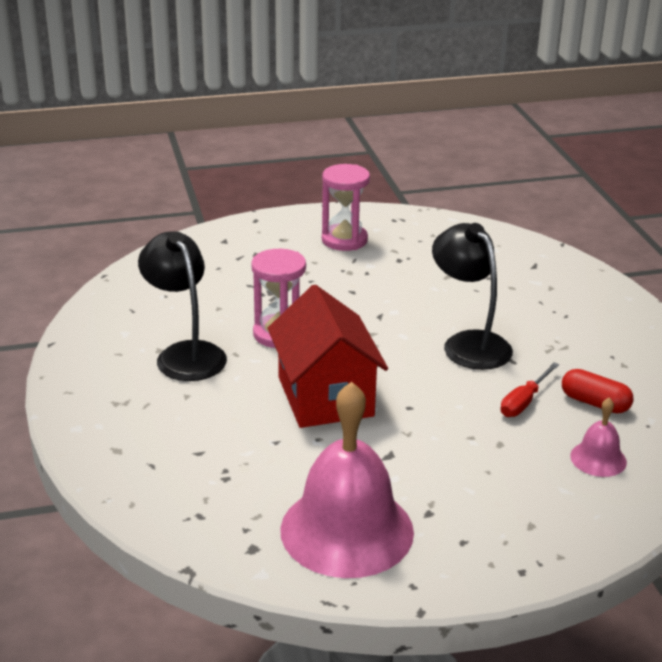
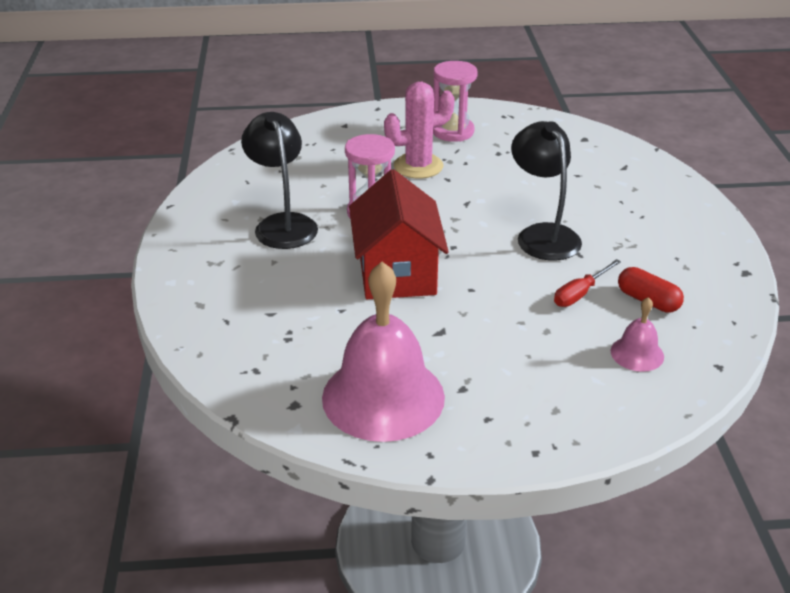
camera: 10 degrees right, 5 degrees up
(317, 280) = (418, 166): none -> pink cactus

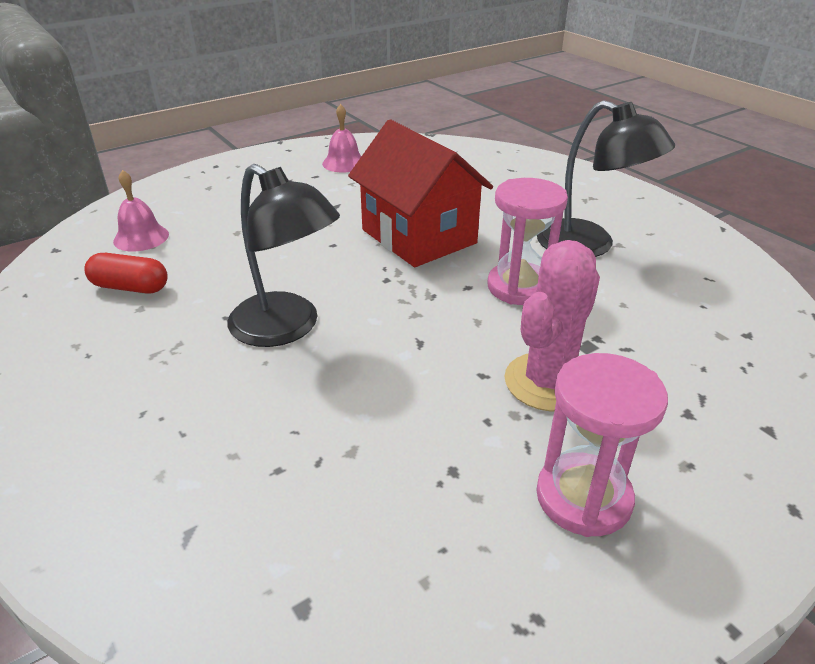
camera: 150 degrees right, 0 degrees up
(383, 397) = (344, 163): pink bell -> pink bell, size x0.45
(580, 293) = (213, 272): red screwdriver -> none

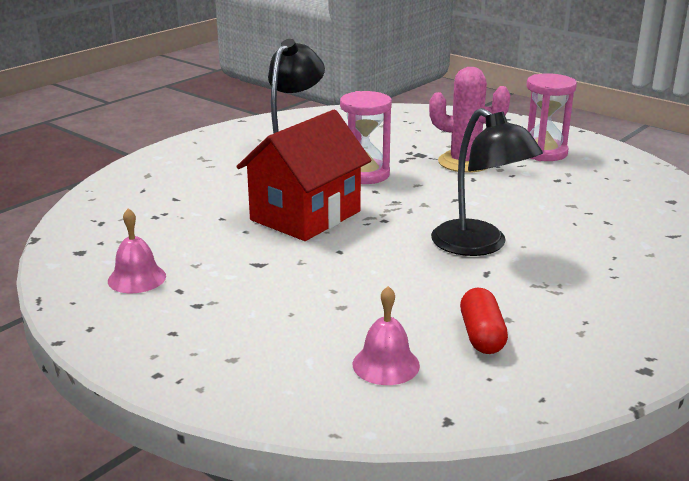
camera: 105 degrees left, 10 degrees down
(286, 328) = (479, 245): black lamp -> black lamp turned 120 degrees clockwise

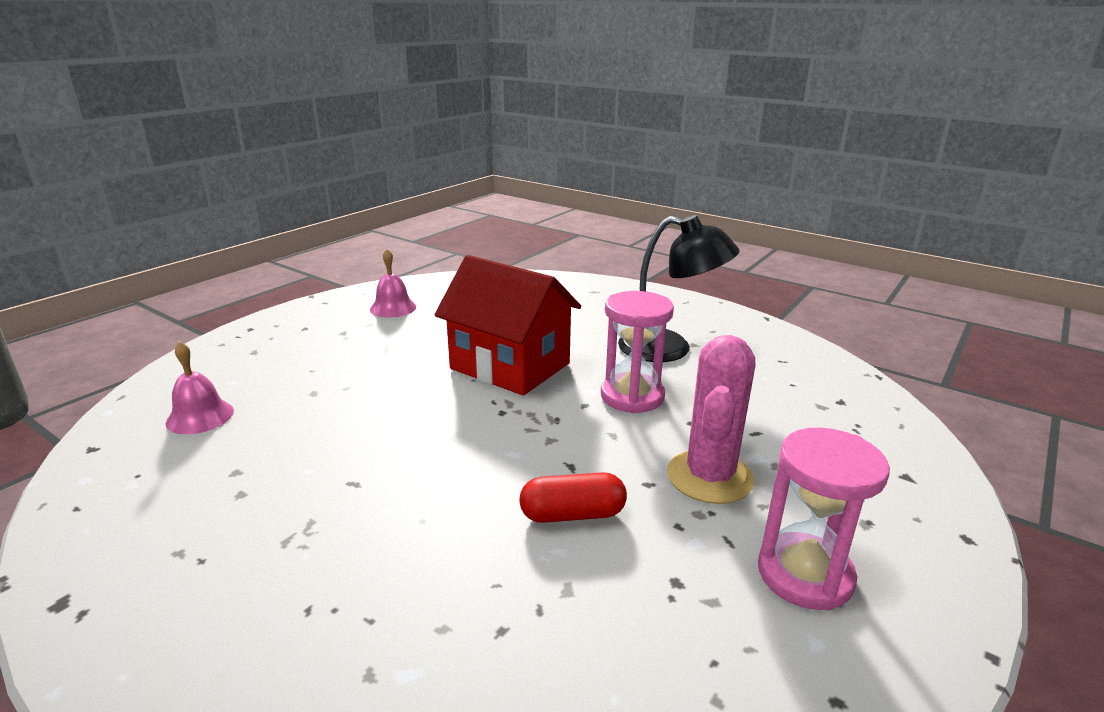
camera: 85 degrees right, 0 degrees up
(479, 245) = (426, 480): black lamp -> none
(481, 335) = (216, 473): red capsule -> red capsule (572, 514)

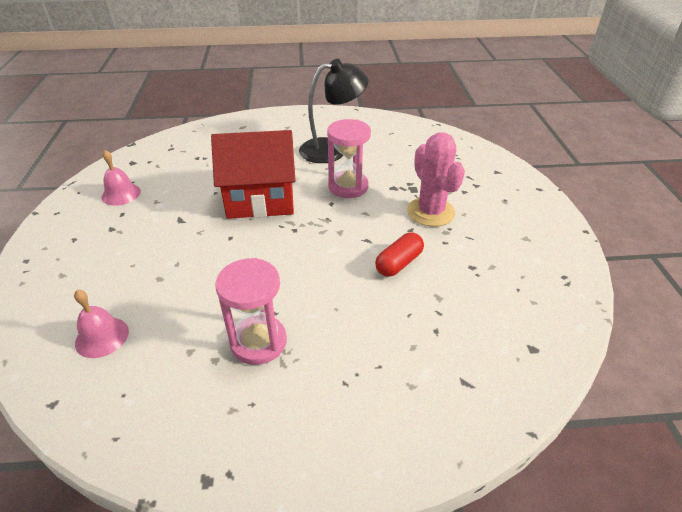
camera: 40 degrees left, 15 degrees up
(805, 575) = (508, 235): pink hourglass -> pink hourglass (258, 342)

